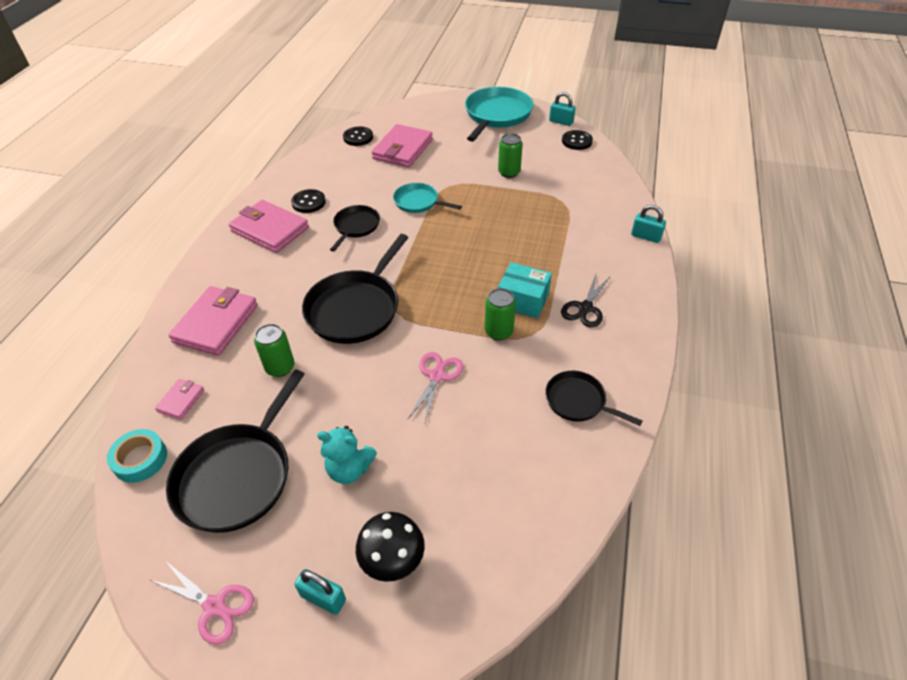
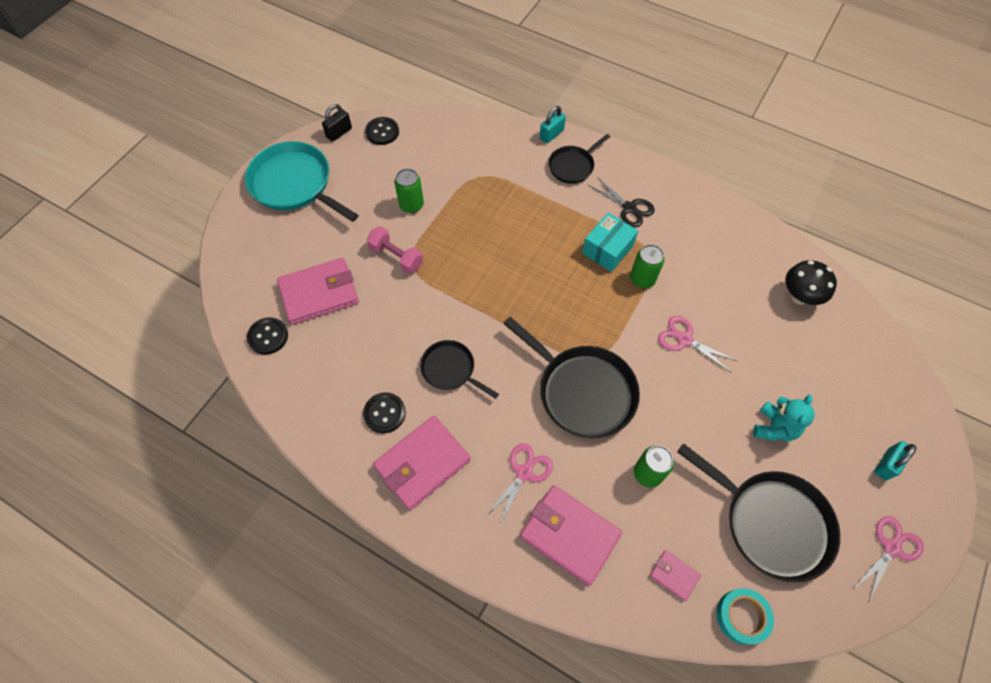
camera: 75 degrees left, 15 degrees up
(269, 286) = (524, 473): none -> pink scissors
(393, 561) = (859, 410): black mushroom -> black mushroom (799, 296)
(403, 149) = (319, 293): pink wallet -> pink wallet turned 60 degrees counterclockwise
(418, 202) = (429, 300): turquoise pan -> none
(453, 176) = (396, 256): none -> pink dumbbell
(561, 122) = (339, 133): turquoise padlock -> black padlock
(578, 401) = (729, 247): black pan -> black pan (573, 166)

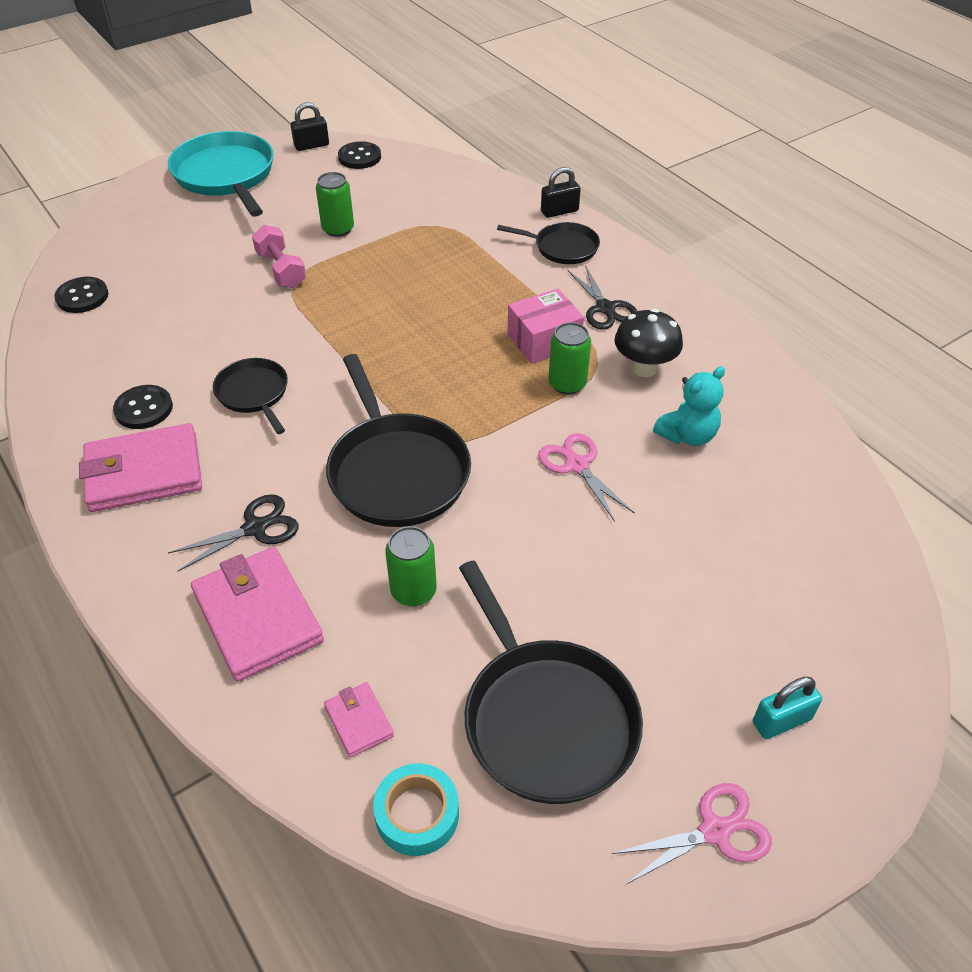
camera: 25 degrees right, 15 degrees down
(319, 293) = (169, 276): pink wallet -> none
(524, 473) = (255, 528): pink scissors -> black scissors
(551, 134) = (559, 211): turquoise padlock -> black padlock
(573, 166) = (563, 247): black pan -> black pan turned 150 degrees counterclockwise
(607, 249) = (544, 340): turquoise box -> pink box
(774, 428) = (633, 609): turquoise teddy bear -> turquoise teddy bear (687, 435)
(799, 296) = (781, 474): black mushroom -> black mushroom (644, 368)

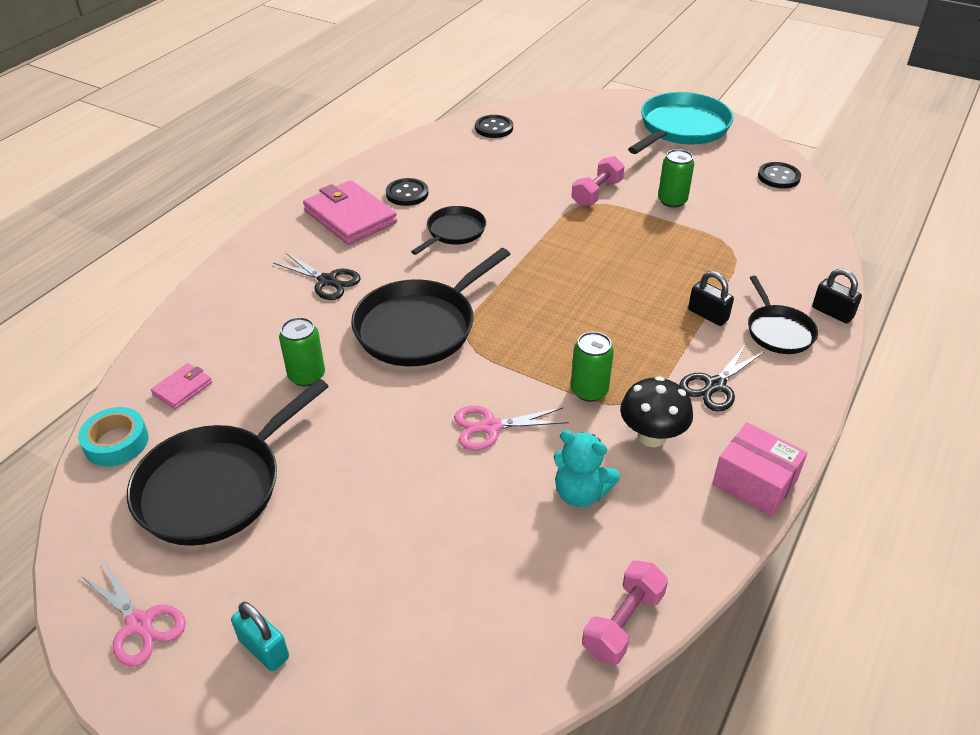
camera: 65 degrees right, 5 degrees down
(258, 617) = (251, 311): pink wallet -> none
(311, 145) = (765, 149): black padlock -> black padlock (708, 315)
(544, 340) = (634, 359): pink box -> pink box (754, 482)
(577, 465) = (491, 427): pink scissors -> pink scissors turned 135 degrees counterclockwise
(831, 461) = (623, 623): none -> pink dumbbell

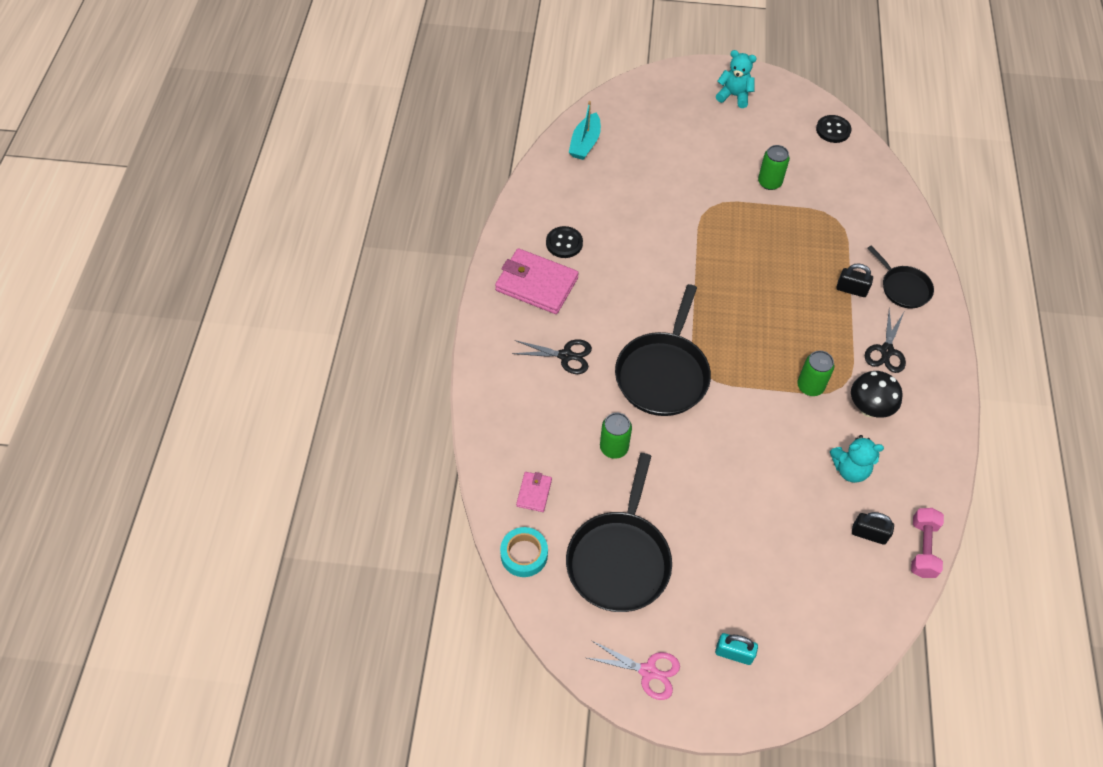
camera: 25 degrees left, 15 degrees up
(454, 232) = (627, 272): black pan -> none
(491, 427) = (765, 441): pink scissors -> none
(494, 128) = (585, 143): black button -> turquoise boat
(597, 193) = (710, 193): pink dumbbell -> none
(681, 128) = (734, 96): turquoise pan -> turquoise teddy bear
(754, 482) = (946, 419): pink box -> none
(832, 312) = (929, 258): black padlock -> black padlock (869, 534)

